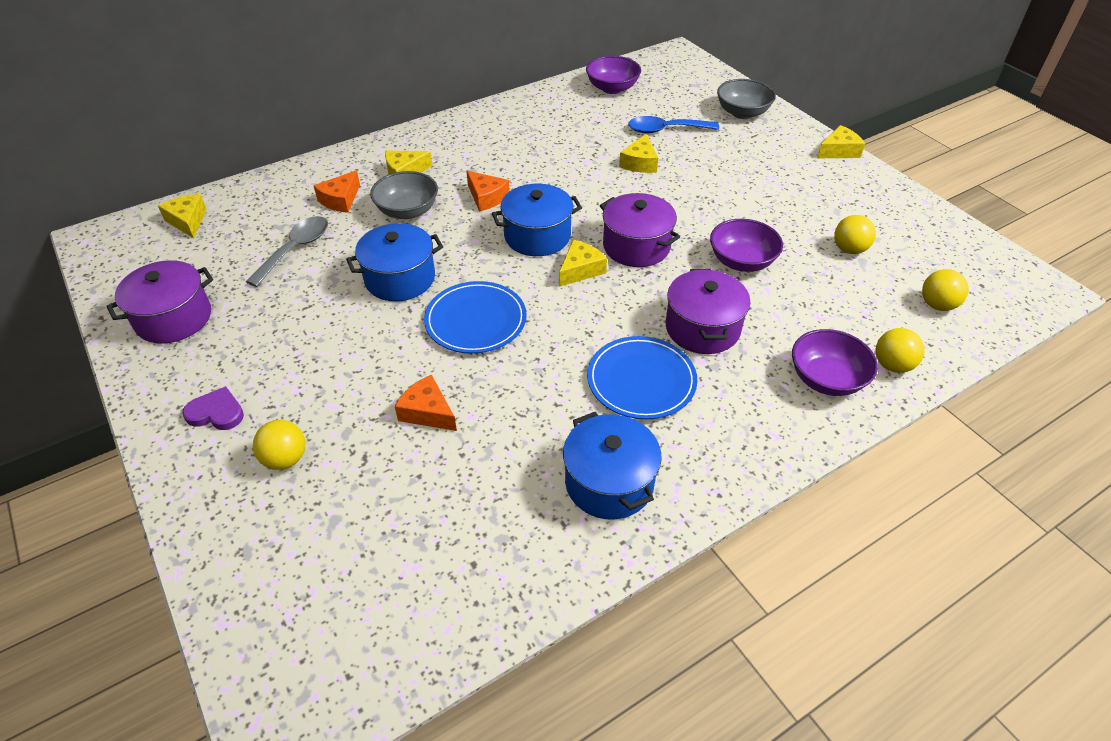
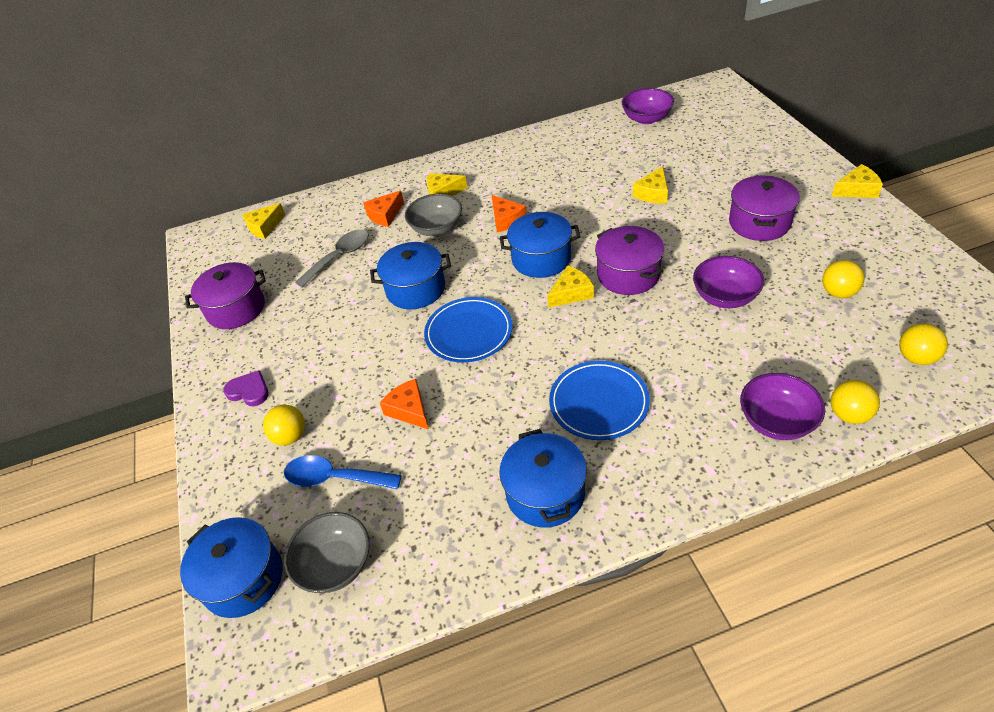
camera: 20 degrees right, 0 degrees up
(188, 221) = (264, 227): yellow cheese -> yellow cheese turned 120 degrees counterclockwise
(266, 635) = (243, 579): none -> blue pot
(666, 130) = (687, 161): blue spoon -> blue spoon (335, 478)
(702, 328) = (669, 359): purple pot -> purple pot (759, 223)
(742, 113) = (767, 146): grey bowl -> grey bowl (335, 564)

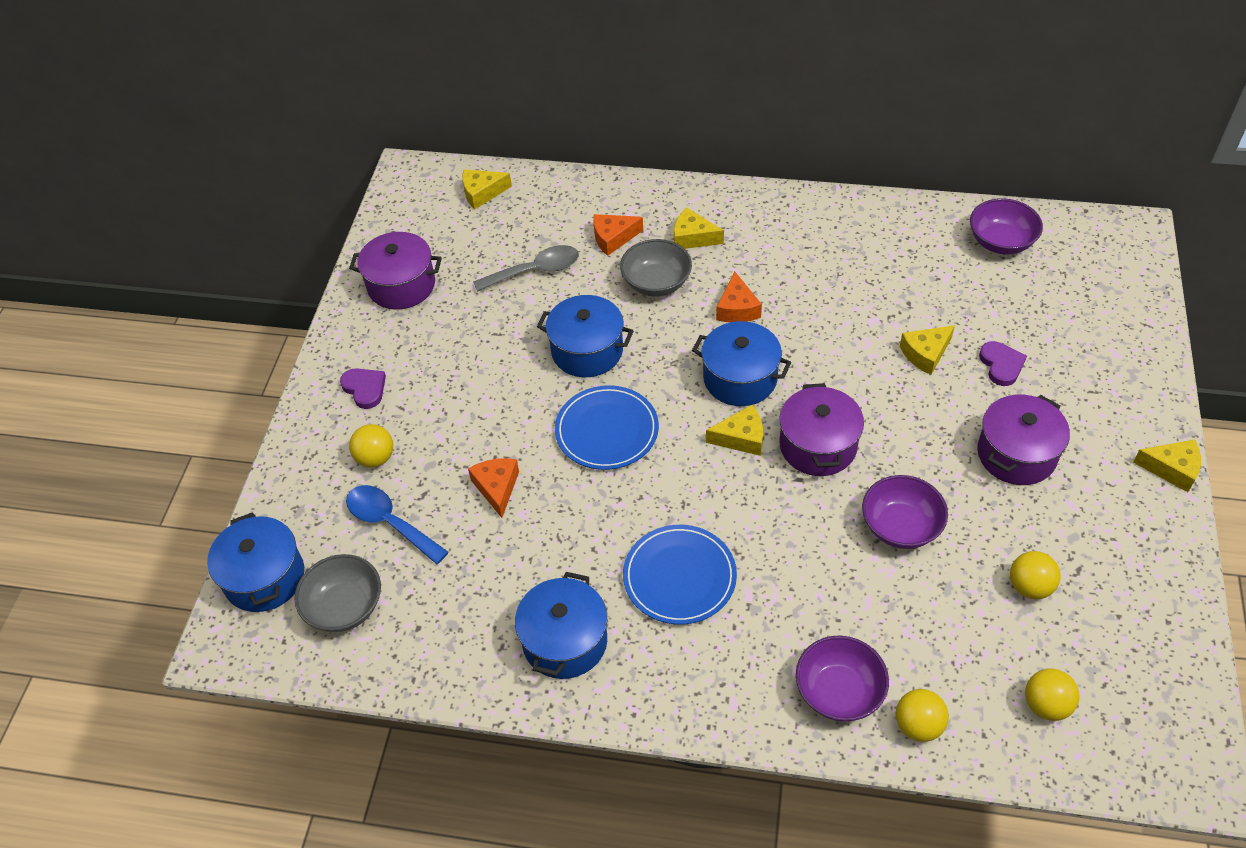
camera: 25 degrees right, 5 degrees up
(705, 180) = (1001, 365): none -> purple heart

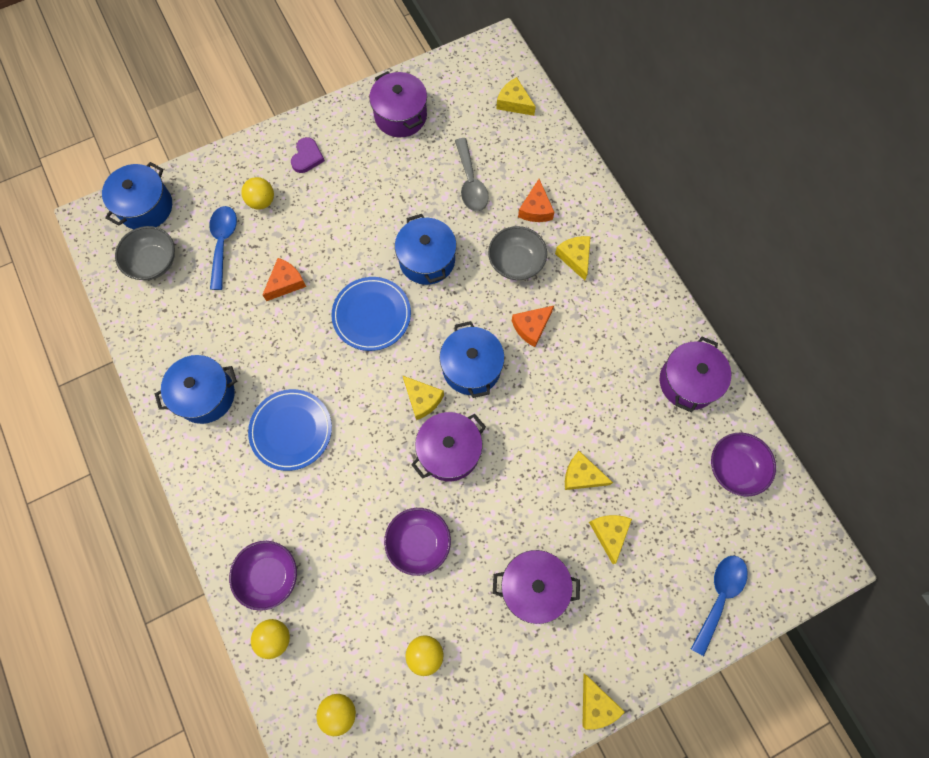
camera: 50 degrees right, 20 degrees up
(535, 271) = (470, 182): grey spoon -> grey spoon turned 45 degrees clockwise
(613, 238) = (536, 209): orange cheese -> orange cheese turned 120 degrees counterclockwise
(890, 227) = (688, 382): none -> purple pot
(1001, 365) = (609, 533): purple heart -> yellow cheese
(1120, 320) = (719, 597): none -> blue spoon

